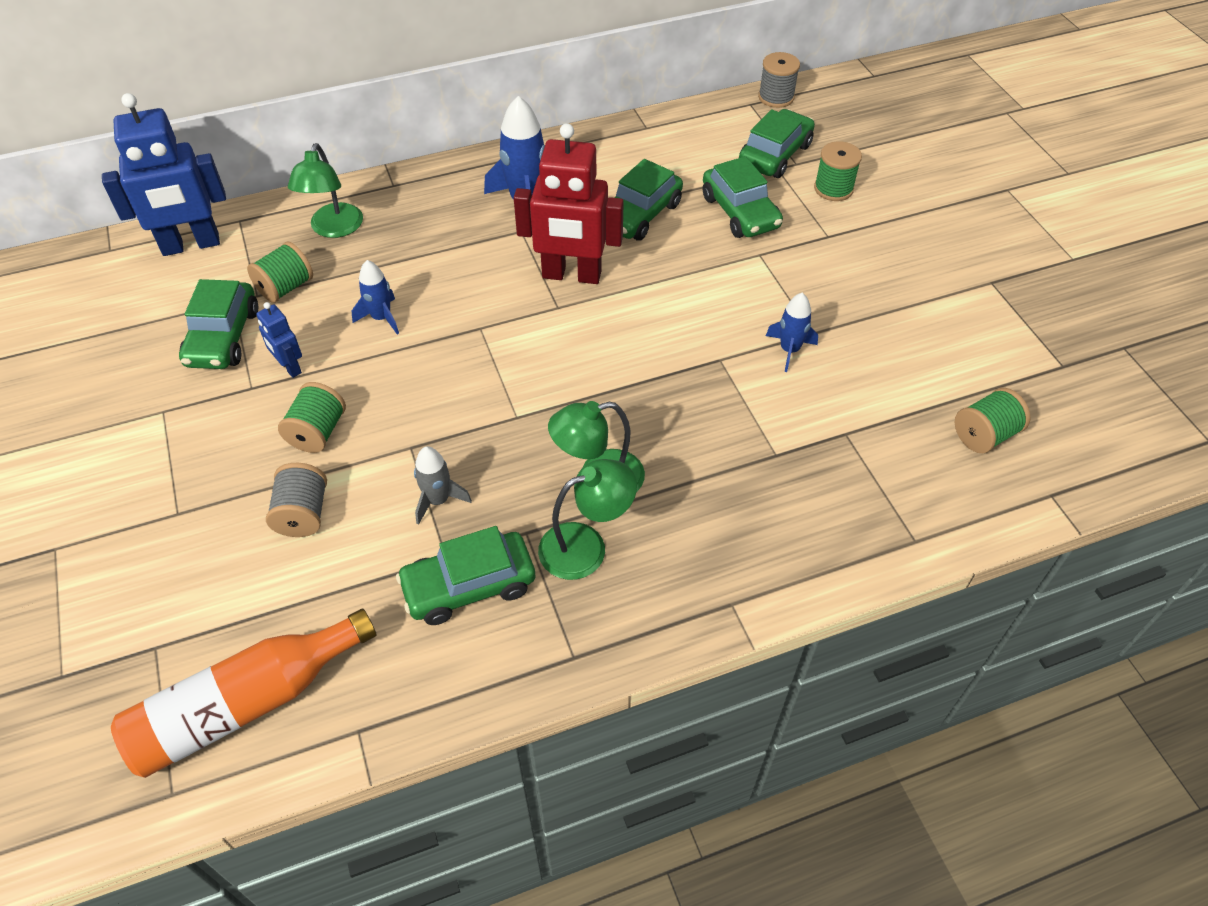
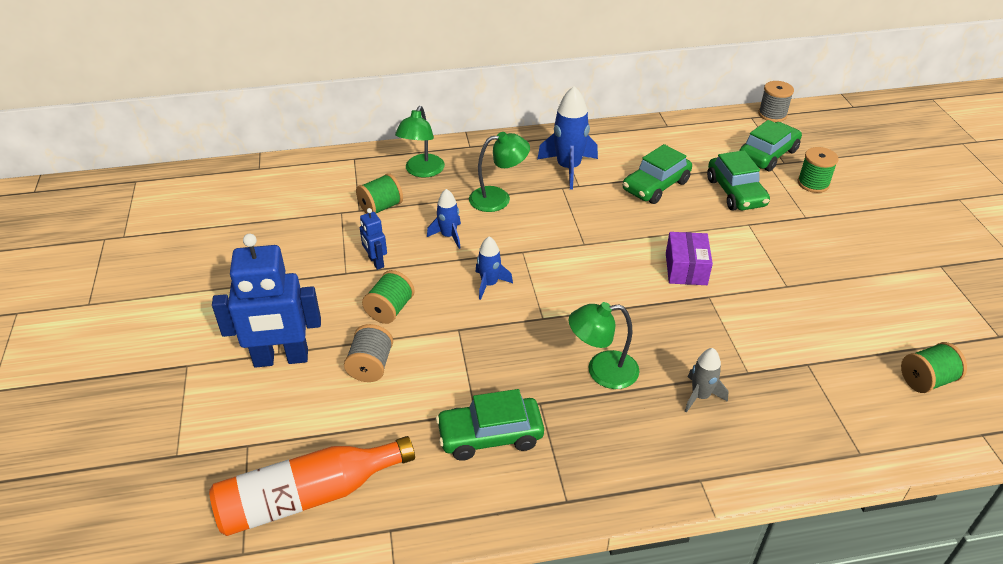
camera: 10 degrees right, 10 degrees down
(191, 245) = (317, 171): blue robot -> blue robot (281, 359)
(223, 337) = (330, 236): green car -> none
(438, 500) = (474, 370): grey rocket -> grey rocket (700, 396)
(571, 275) = (597, 223): red robot -> none
(586, 546) = (586, 419): green lamp -> green lamp (498, 198)
(688, 325) = (686, 269): none -> purple box
(789, 350) = (766, 296): blue rocket -> blue rocket (489, 284)

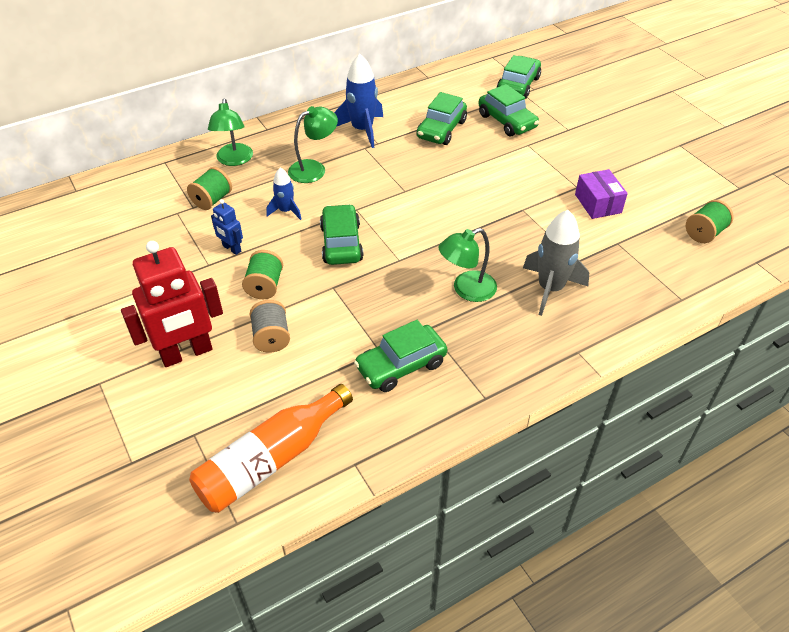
camera: 20 degrees left, 5 degrees up
(281, 359) = (187, 353): blue robot -> red robot
(489, 284) = (341, 243): blue rocket -> green car
(686, 269) = (495, 192): purple box -> purple box (598, 203)
(700, 396) = (550, 288): grey rocket -> grey rocket, size x1.73
(772, 114) = (507, 51): grey spool -> none
(813, 183) = (562, 101): green spool -> none

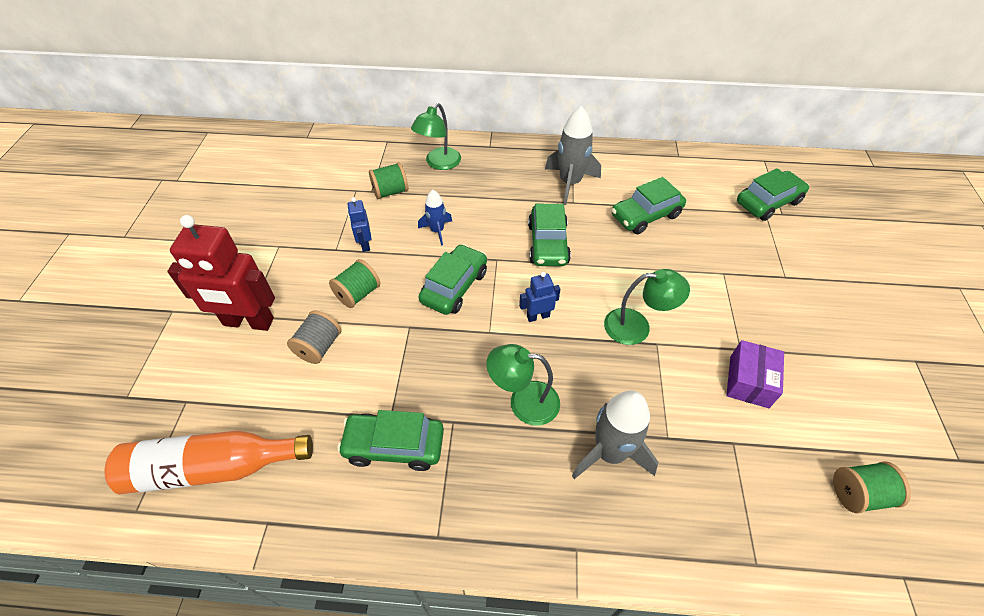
camera: 35 degrees right, 5 degrees up
(314, 169) = (495, 201): green lamp -> green lamp (637, 326)
(362, 130) = (570, 183): blue rocket -> grey rocket
(425, 232) = (538, 316): none -> blue robot
(507, 121) = (722, 237): green car -> green car (548, 244)

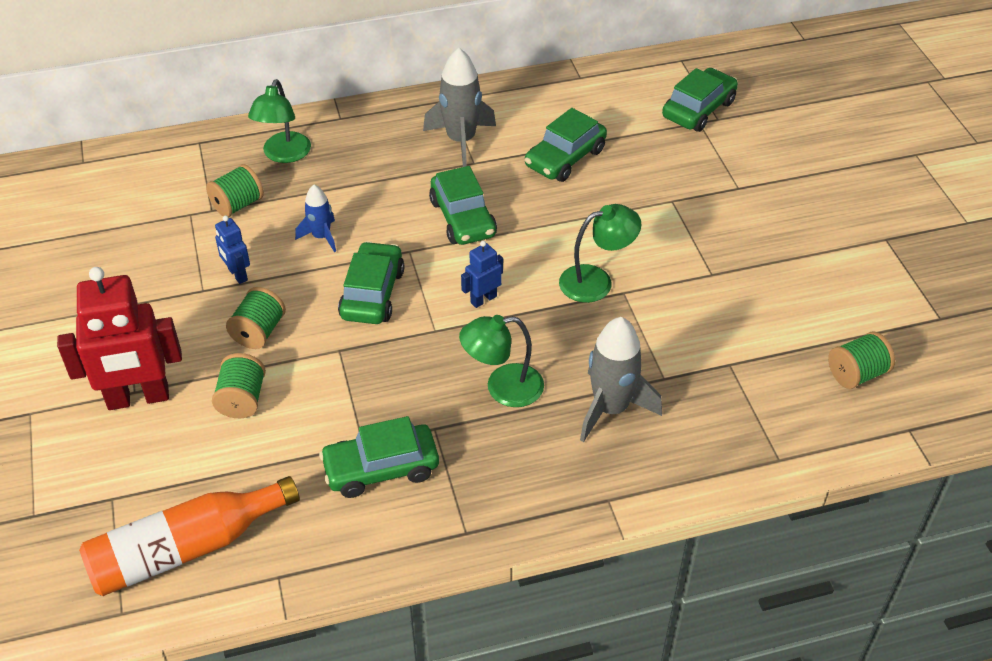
camera: 20 degrees left, 5 degrees down
(319, 347) = (242, 399): grey spool -> green spool
(749, 381) = (729, 303): purple box -> none

